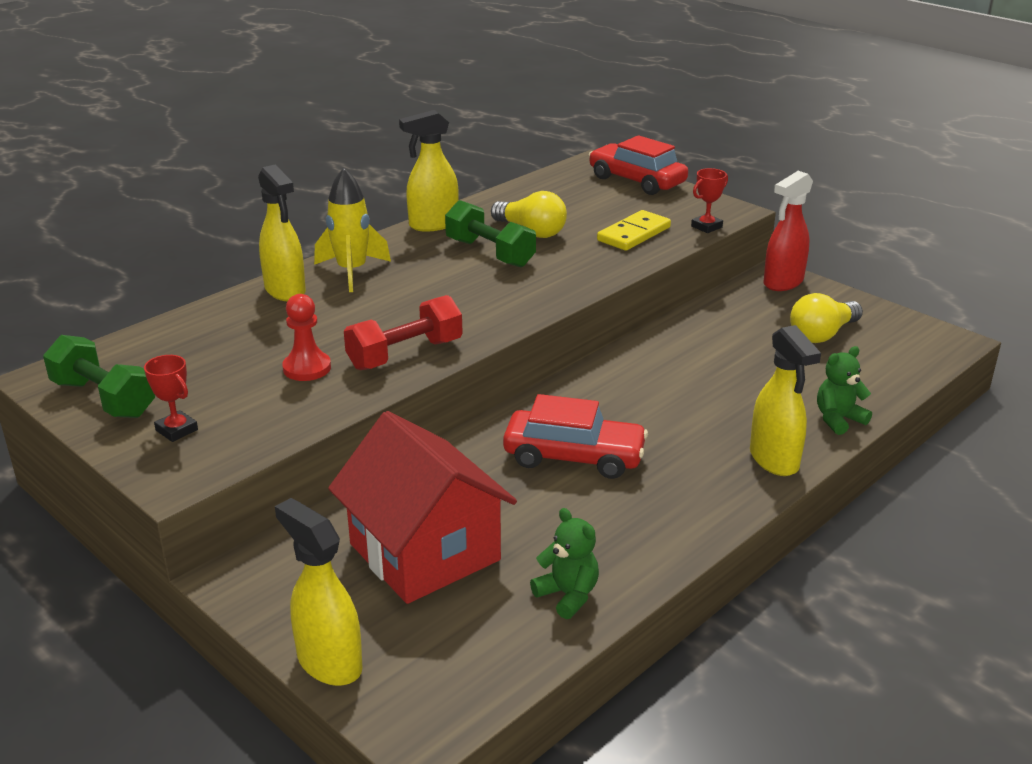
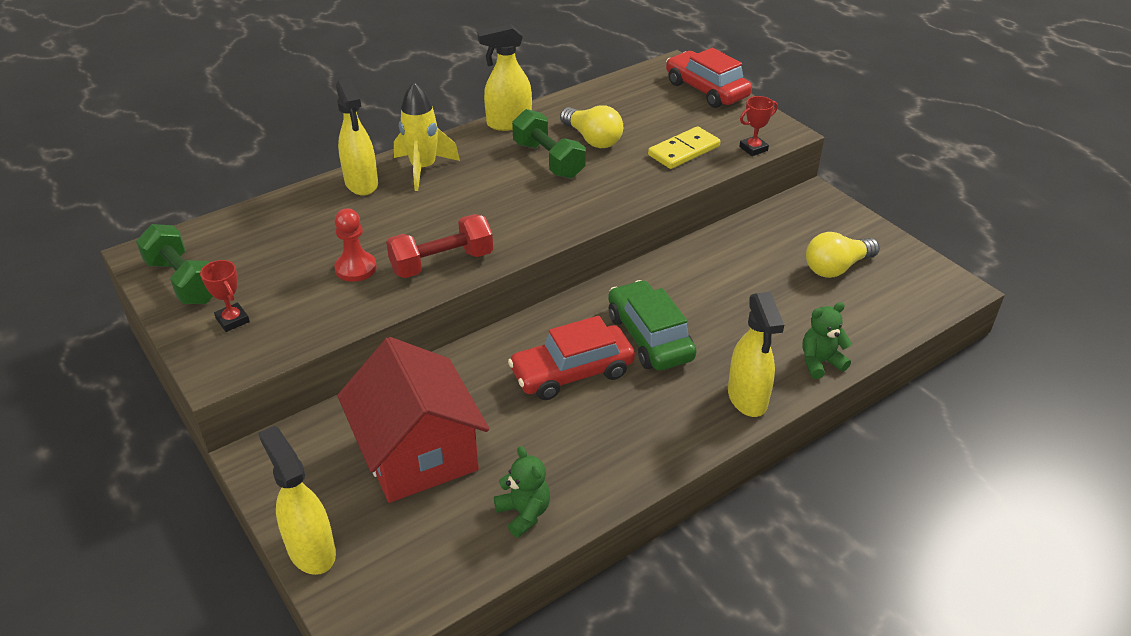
camera: 10 degrees right, 10 degrees up
(574, 456) = (572, 372): red car -> red car turned 135 degrees clockwise
(647, 415) = (649, 337): none -> green car
(782, 282) = (818, 206): red spray bottle -> none

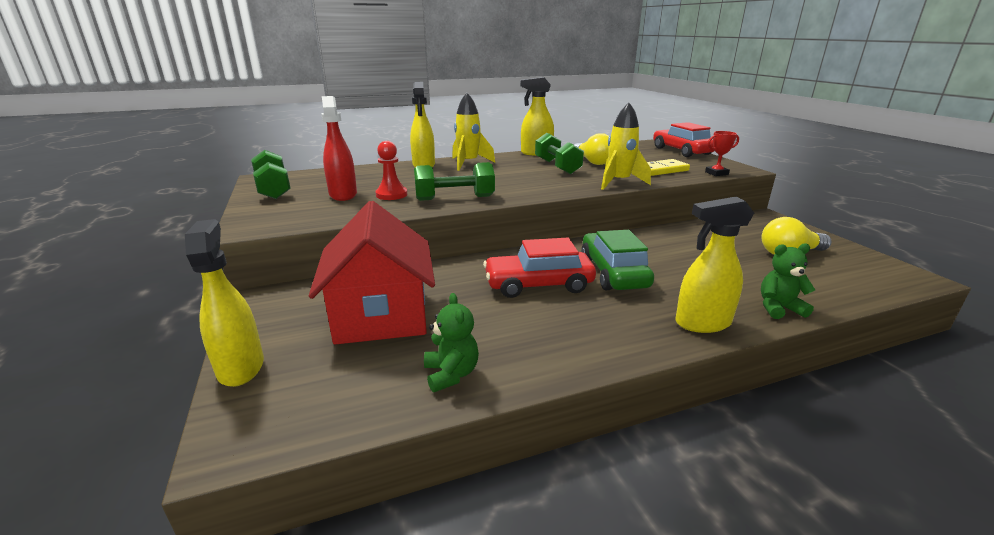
camera: 15 degrees right, 15 degrees down
(232, 320) = (286, 207): red trophy -> none
(290, 278) = (343, 194): none -> red spray bottle
(442, 263) = (455, 198): red dumbbell -> green dumbbell
(636, 191) = (619, 182): none -> yellow rocket
(747, 398) = (702, 323): yellow spray bottle -> yellow spray bottle turned 75 degrees clockwise

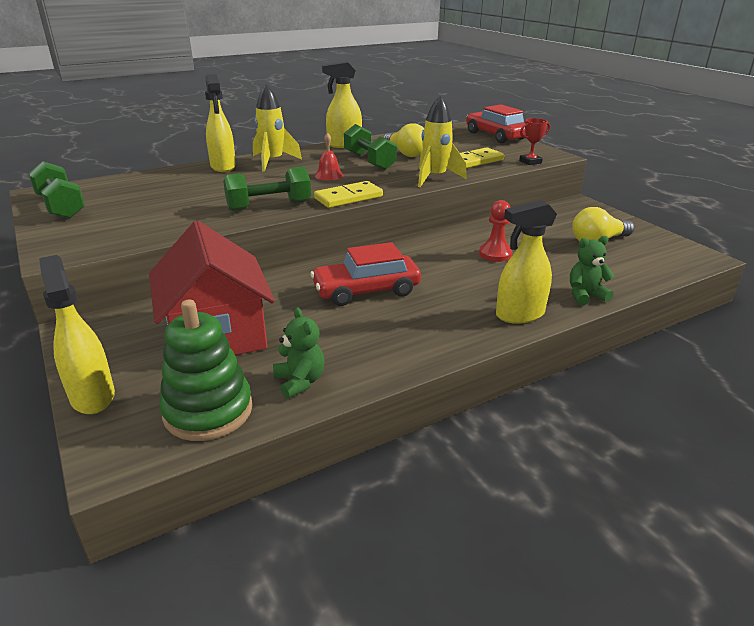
camera: 10 degrees left, 5 degrees up
(343, 194) = (145, 208): red spray bottle -> none
(347, 396) = (208, 411): none -> green stacking toy
(391, 195) = (199, 206): red pawn -> red pawn (495, 254)
(517, 176) = (329, 175): none -> red bell
(531, 195) = (348, 197): none -> yellow domino
(613, 272) = (436, 273): green car -> none

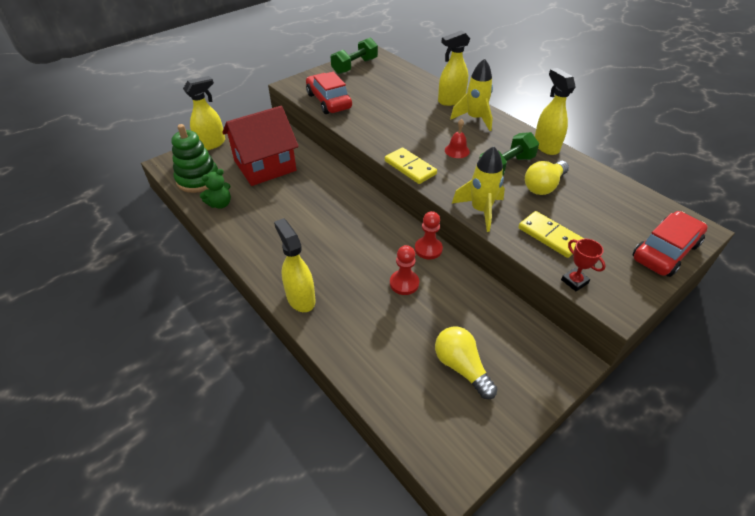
camera: 80 degrees right, 15 degrees up
(269, 206) = (380, 135): green dumbbell -> none
(366, 291) = (324, 215): red car -> red car (328, 101)
(445, 237) = (428, 249): none -> red pawn
(585, 295) = (338, 344): green teddy bear -> none

